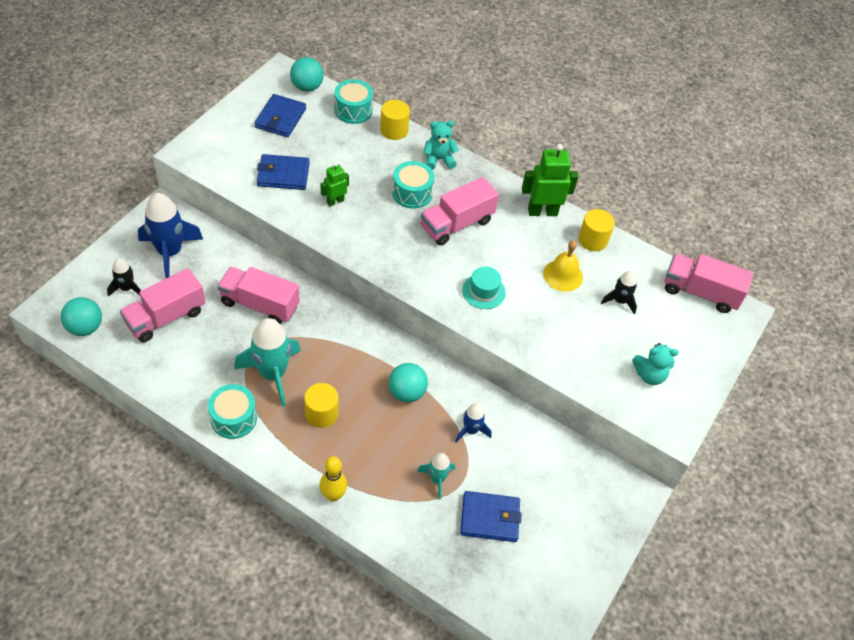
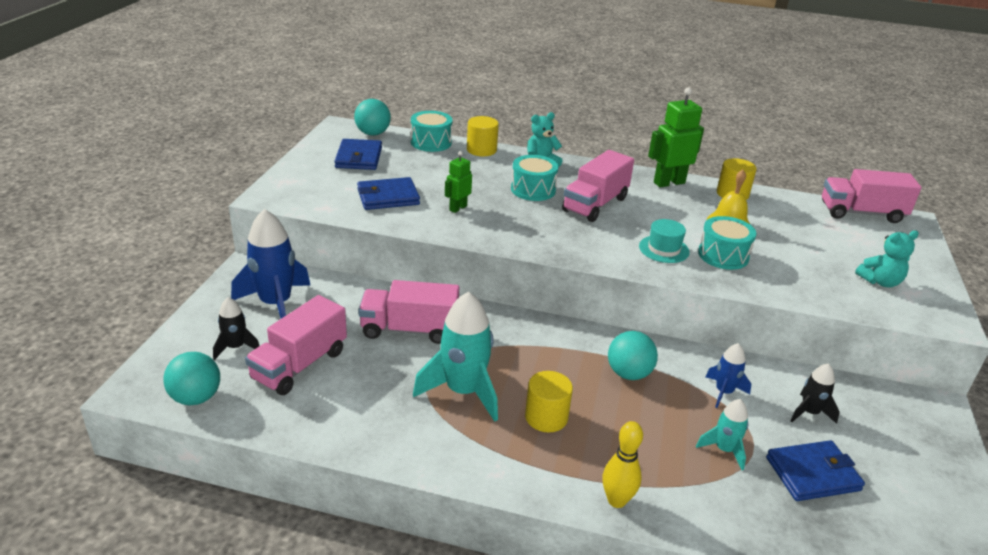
camera: 15 degrees left, 20 degrees down
(233, 418) = (441, 448): turquoise drum -> turquoise drum (723, 255)
(619, 301) = (798, 232): black rocket -> black rocket (809, 412)

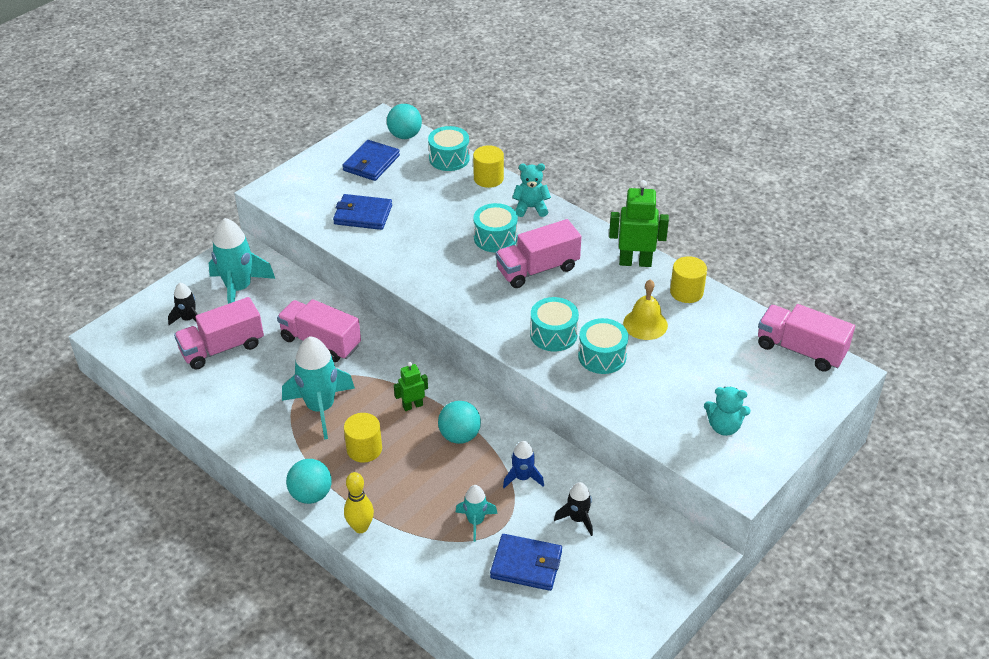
camera: 30 degrees right, 10 degrees up
(196, 397) = (140, 352): turquoise ball -> turquoise ball (311, 495)
(276, 304) = (239, 289): blue rocket -> turquoise rocket
(458, 208) = (412, 242): green robot -> green robot (412, 406)
(664, 249) = (553, 334): turquoise hat -> turquoise drum

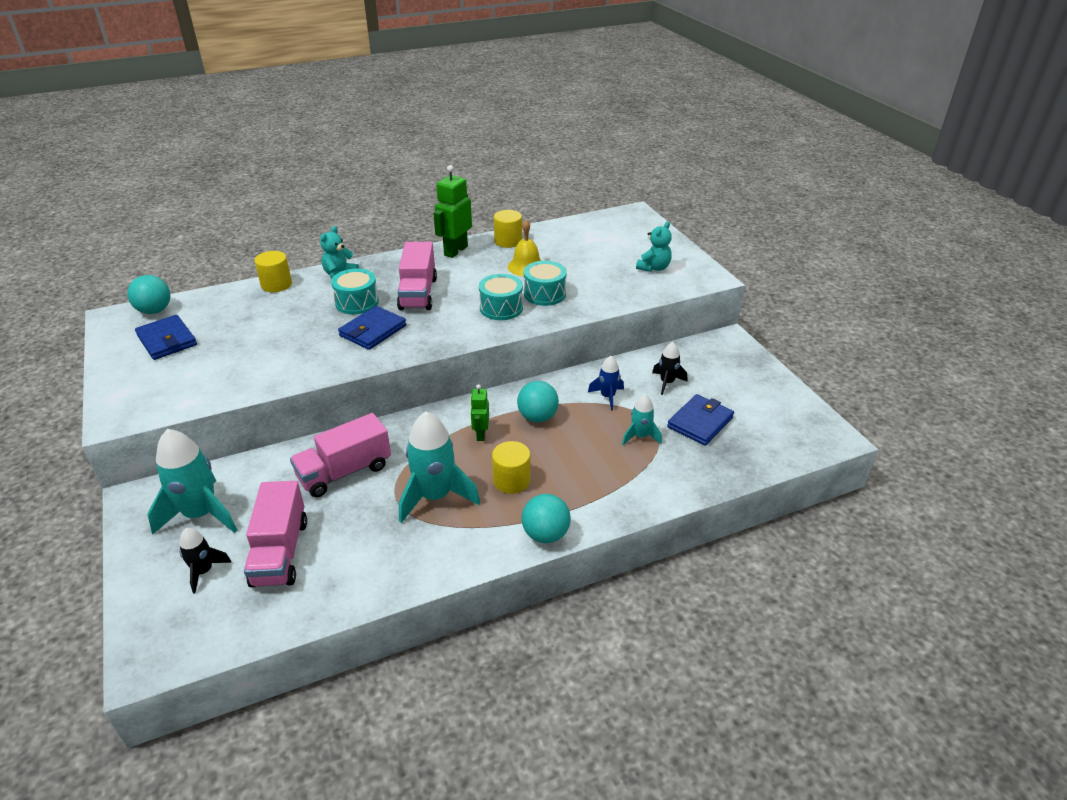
camera: 65 degrees left, 5 degrees down
(360, 527) = (607, 510): yellow bowling pin -> none
(363, 215) = (237, 365): blue wallet -> blue wallet (373, 331)
(449, 158) = (222, 296): turquoise drum -> none
(800, 350) = (602, 220): pink truck -> none

